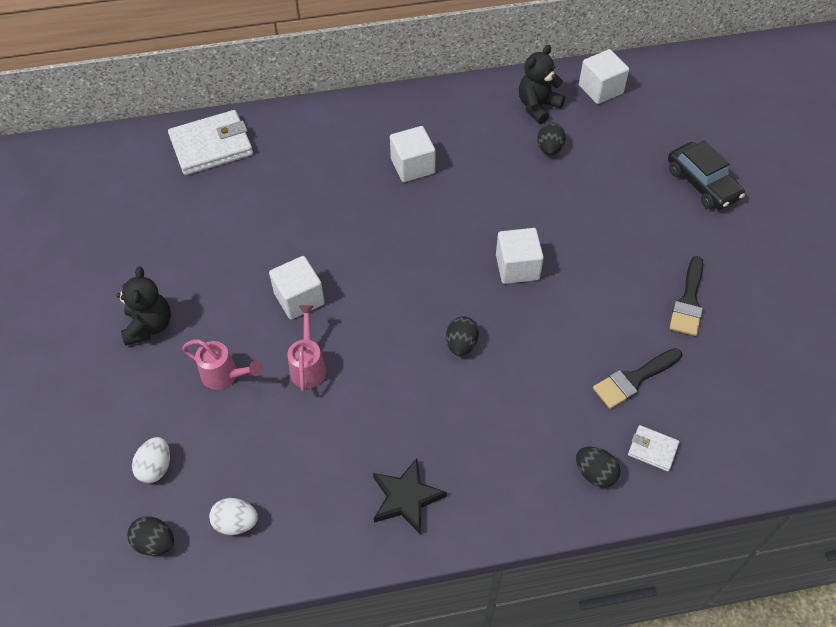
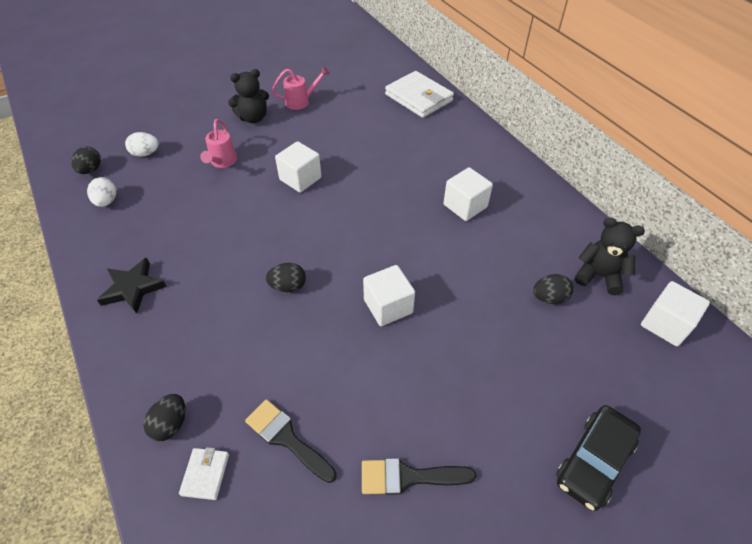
camera: 70 degrees right, 5 degrees down
(308, 365) = (242, 200): pink watering can -> pink watering can (301, 101)

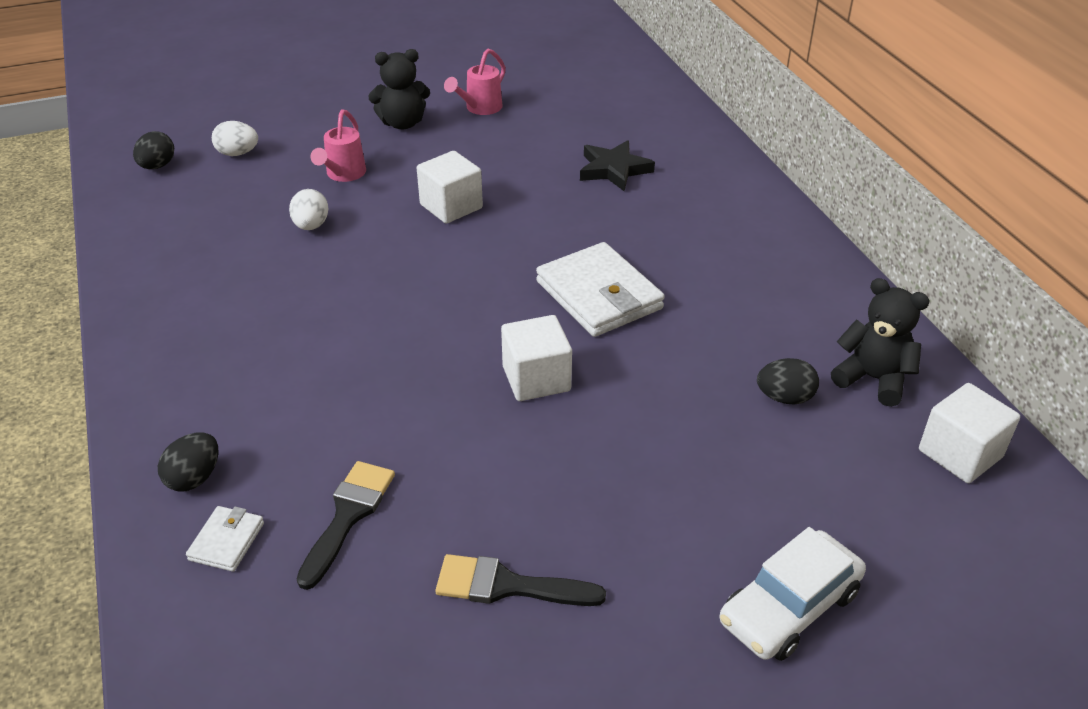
camera: 10 degrees right, 10 degrees down
(106, 201) = (170, 206): white egg -> white egg (311, 226)
(133, 288) = (181, 314): black star -> black star (614, 170)
(287, 438) = (348, 516): black brush -> black brush turned 60 degrees clockwise
(288, 286) = (398, 337): black egg -> none
(301, 101) = (479, 109): pink watering can -> pink watering can turned 135 degrees clockwise
(418, 98) = (659, 119): white wallet -> white wallet (599, 295)
(465, 206) = (690, 266): white cube -> none
(594, 461) = (789, 607): black car -> white car

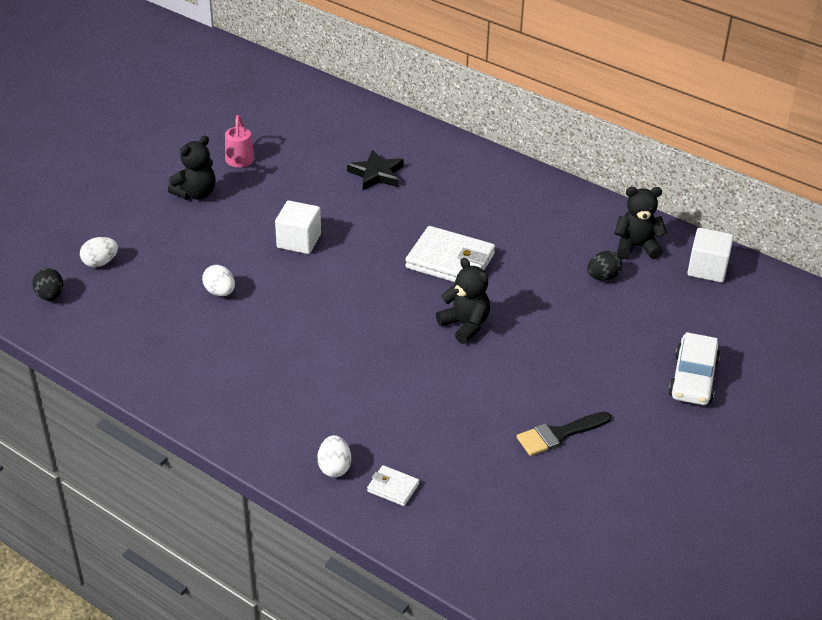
camera: 35 degrees left, 0 degrees up
(194, 478) = (334, 467): black egg -> white egg
(227, 541) = (393, 488): white wallet -> white wallet turned 45 degrees counterclockwise
(343, 175) = (199, 248): pink watering can -> none
(348, 516) = (443, 443): black brush -> none
(536, 379) = (465, 325): white cube -> black teddy bear

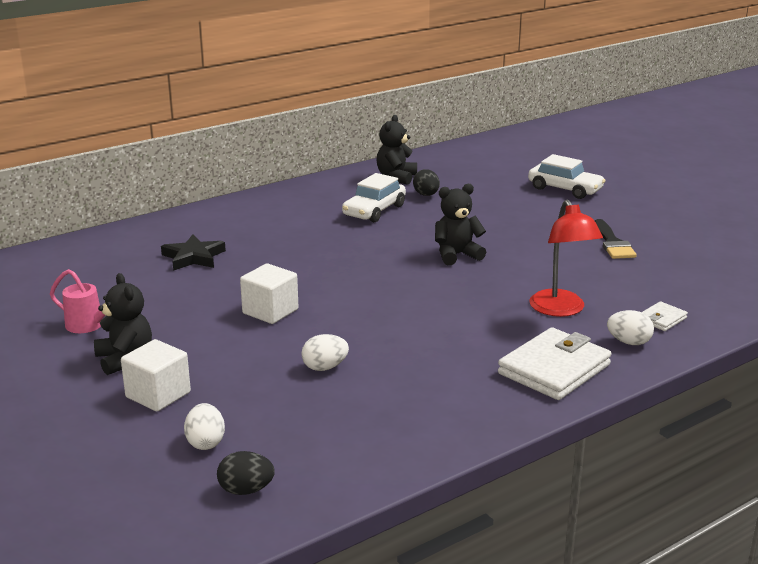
camera: 70 degrees left, 15 degrees down
(380, 413) = (561, 310): none -> red lamp
(450, 261) = (361, 246): white wallet -> white wallet (554, 369)
(538, 251) = (374, 211): none -> white car
(707, 269) = (440, 161): white cube -> white cube (158, 395)

